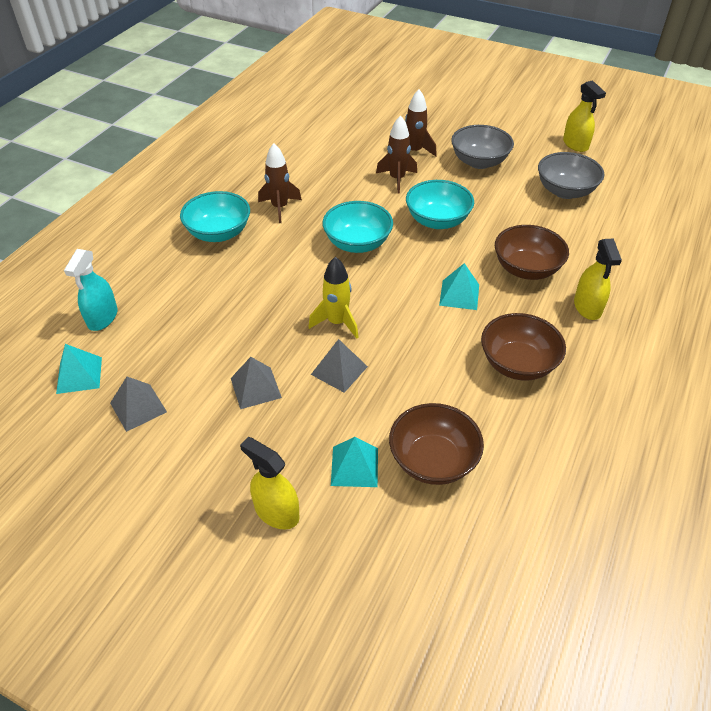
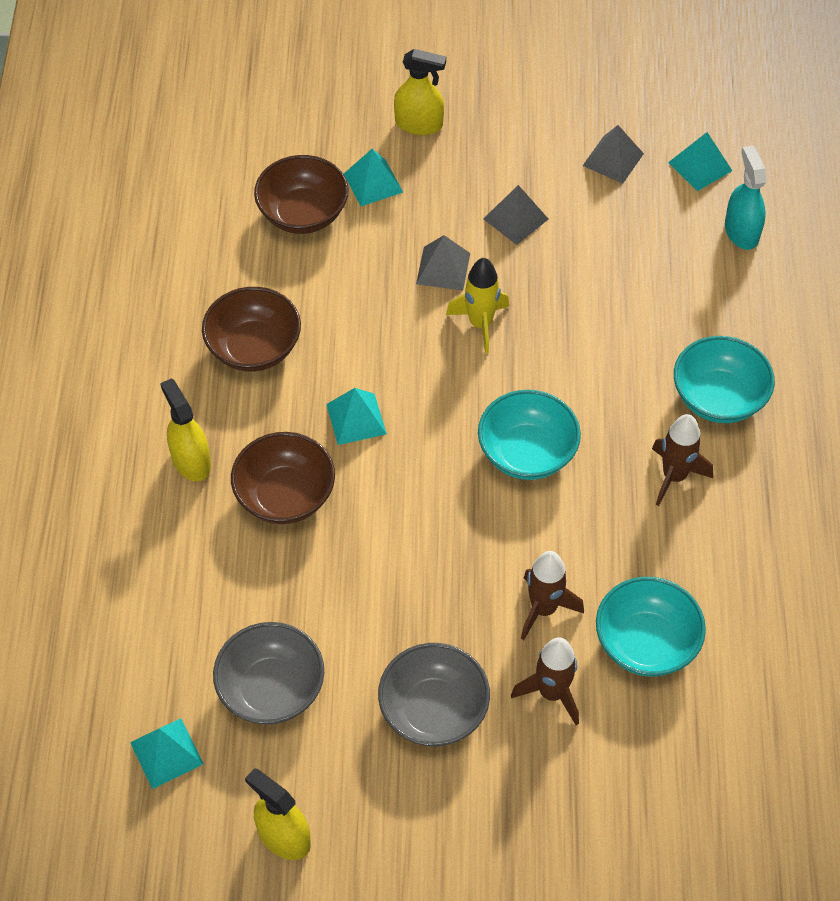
camera: 155 degrees right, 10 degrees up
(437, 221) = (440, 540): turquoise bowl -> turquoise bowl (646, 643)
(631, 184) = (166, 753): none -> turquoise pyramid

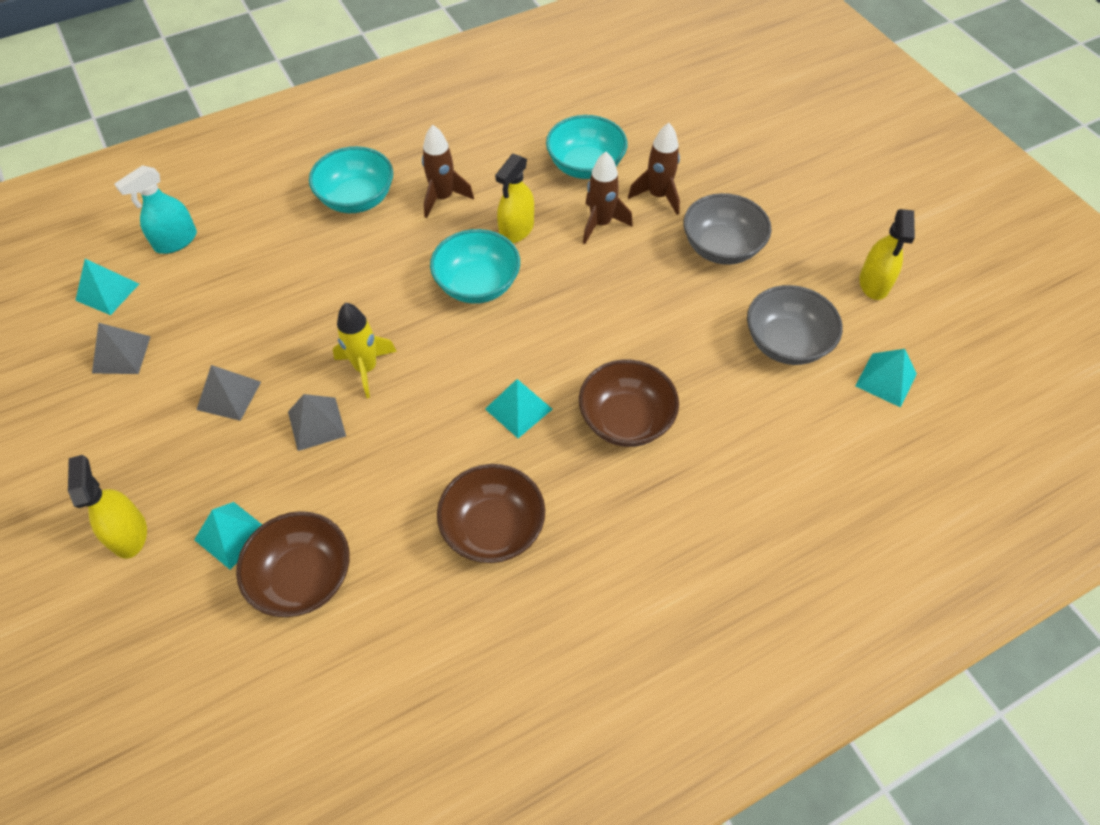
camera: 120 degrees left, 0 degrees up
(191, 461) = (643, 510): yellow spray bottle -> yellow spray bottle (516, 230)

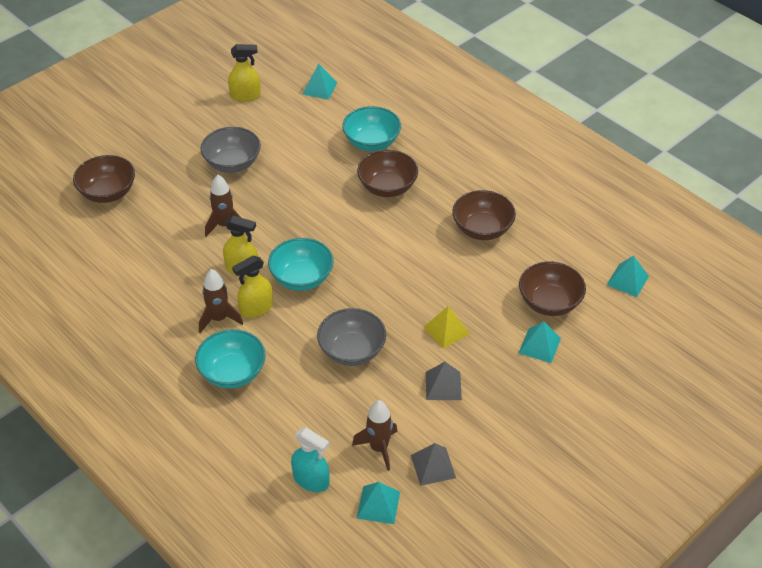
camera: 105 degrees left, 10 degrees down
(129, 534) = (562, 398): yellow spray bottle -> yellow spray bottle (256, 308)
(317, 423) = (446, 330): grey pyramid -> yellow pyramid
(366, 368) = (394, 318): yellow rocket -> none
(518, 409) = (397, 235): turquoise pyramid -> turquoise pyramid (627, 280)
(585, 166) = (165, 244): turquoise bowl -> turquoise bowl (371, 142)
(658, 196) = (189, 200): brown rocket -> brown rocket (379, 448)
(691, 126) = (108, 192): none -> brown bowl
(786, 343) = (305, 128): grey bowl -> grey bowl (352, 351)

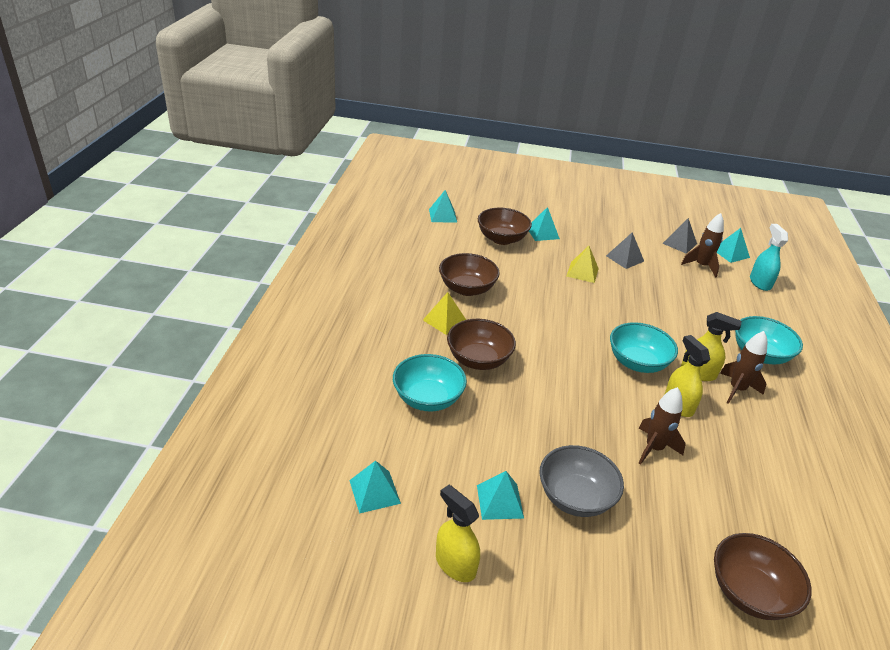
camera: 130 degrees left, 10 degrees down
(263, 131) = (500, 501): none -> turquoise pyramid
(352, 351) = (658, 306): grey bowl -> none
(449, 192) = (444, 320): none -> yellow pyramid

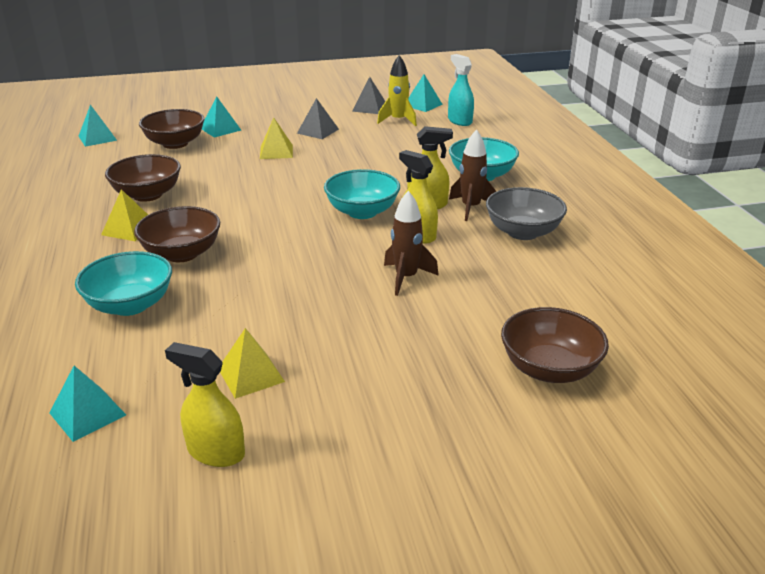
camera: 20 degrees left, 5 degrees down
(500, 501) = (251, 374): turquoise pyramid -> yellow pyramid
(575, 497) = (337, 345): grey bowl -> grey bowl (523, 232)
(701, 266) = (398, 120): brown rocket -> yellow rocket

